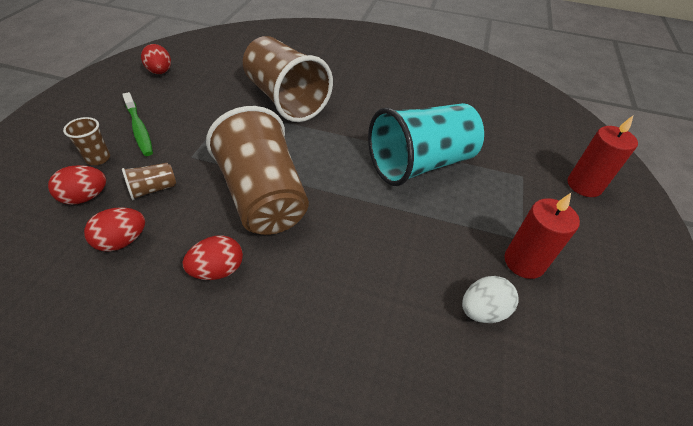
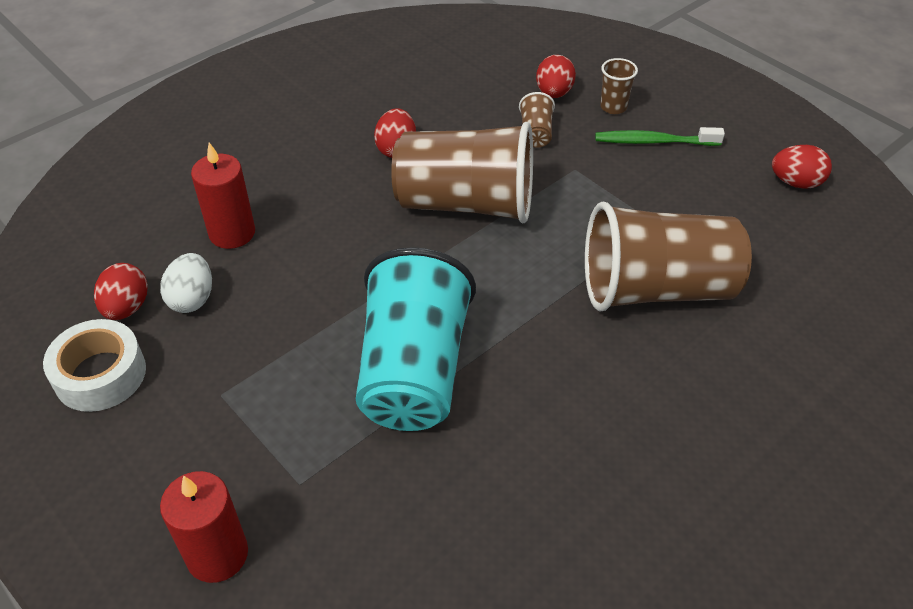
camera: 125 degrees right, 0 degrees up
(122, 241) = (477, 105): red egg -> red egg (127, 308)
(524, 262) = (197, 372): red candle -> red candle (232, 233)
(587, 320) = (100, 374): none -> white tape

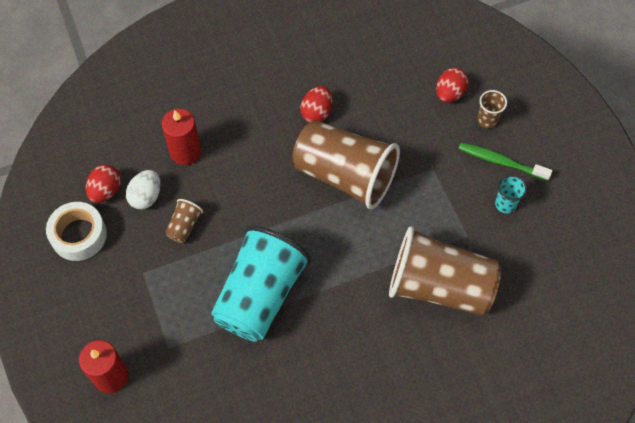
camera: 20 degrees right, 15 degrees up
(536, 133) = (419, 128): brown cup -> brown cup (184, 226)
(685, 181) = (505, 204): none -> turquoise cup
(796, 183) = (584, 230): red egg -> none

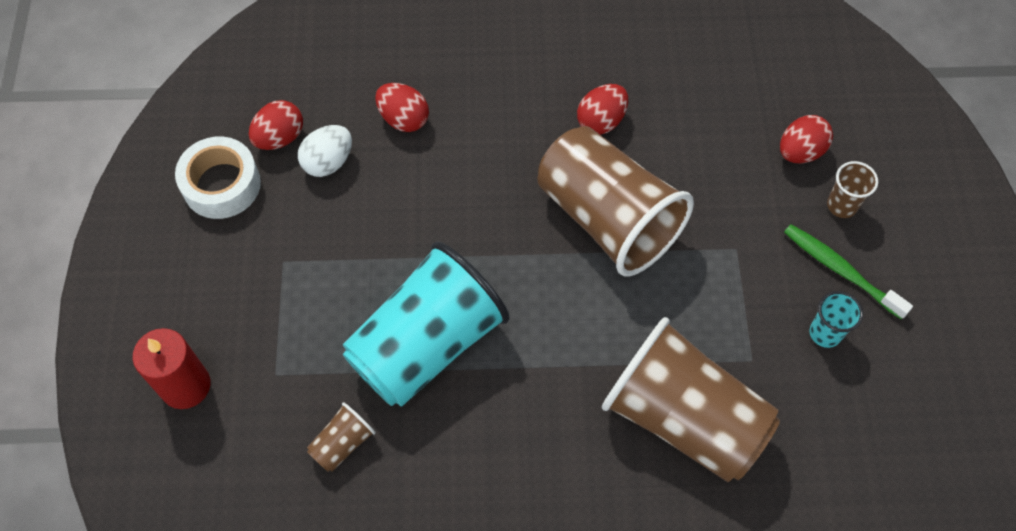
camera: 20 degrees right, 0 degrees up
(184, 226) = (362, 217): brown cup -> brown cup (342, 444)
(185, 152) = (403, 119): red candle -> red egg

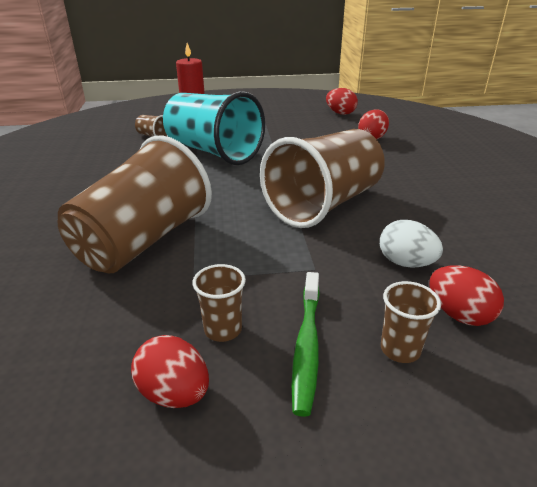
camera: 85 degrees right, 30 degrees down
(222, 185) = (305, 105): white tape -> none
(328, 162) = (330, 123): white egg -> white egg (405, 263)
(601, 121) = (416, 199): red egg -> red egg (174, 393)
(825, 333) = (223, 330): turquoise cup -> brown cup
(841, 270) = (306, 346): green toothbrush -> green toothbrush turned 150 degrees clockwise

